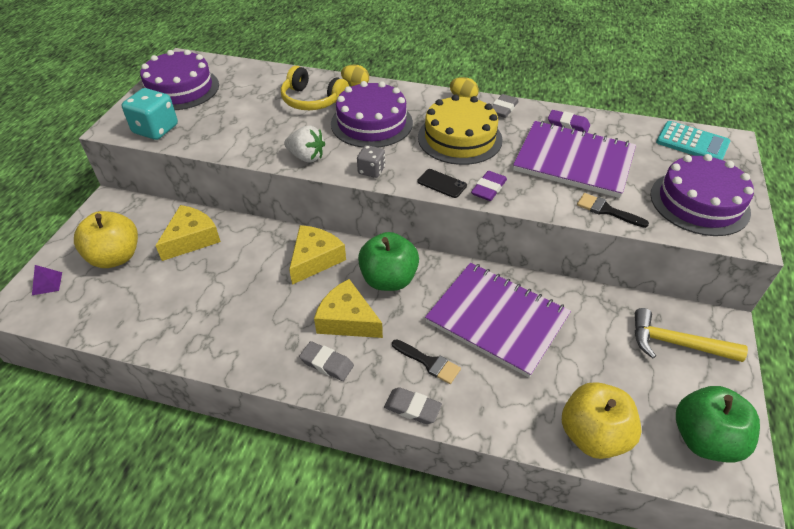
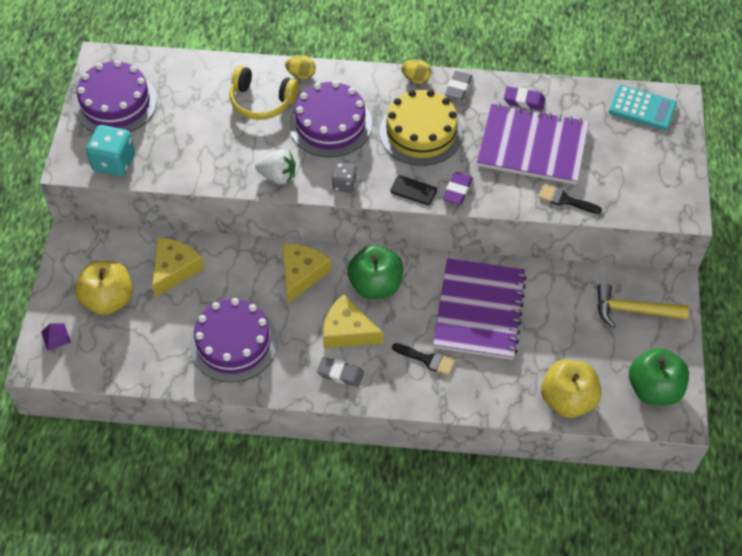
camera: 10 degrees left, 10 degrees up
(412, 408) = (421, 400): grey eraser -> none
(497, 319) = (479, 310): purple notebook -> purple notebook turned 75 degrees clockwise
(699, 202) = (646, 179): purple cake -> purple cake (233, 343)

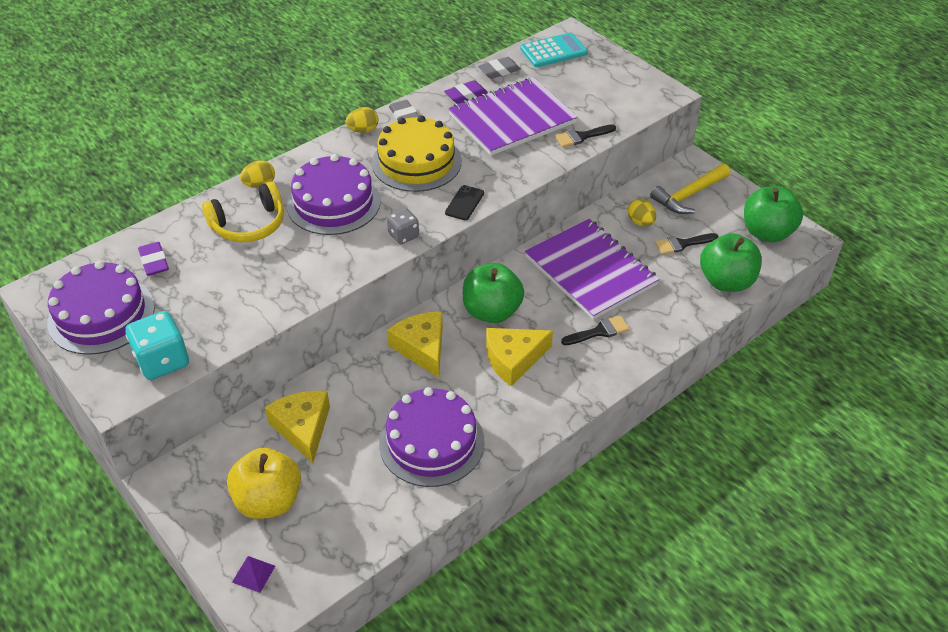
camera: 45 degrees left, 10 degrees down
(278, 176) = (338, 267): white strawberry -> none
(340, 374) = (549, 393): grey eraser -> grey eraser (499, 71)
(413, 190) = (464, 203): black phone -> black phone turned 45 degrees counterclockwise
(457, 190) = (498, 181): purple eraser -> purple eraser (154, 262)
(565, 302) = (640, 222): none -> yellow egg
(567, 400) = (726, 281): yellow apple -> green apple
(574, 344) = (682, 244): none -> black brush

